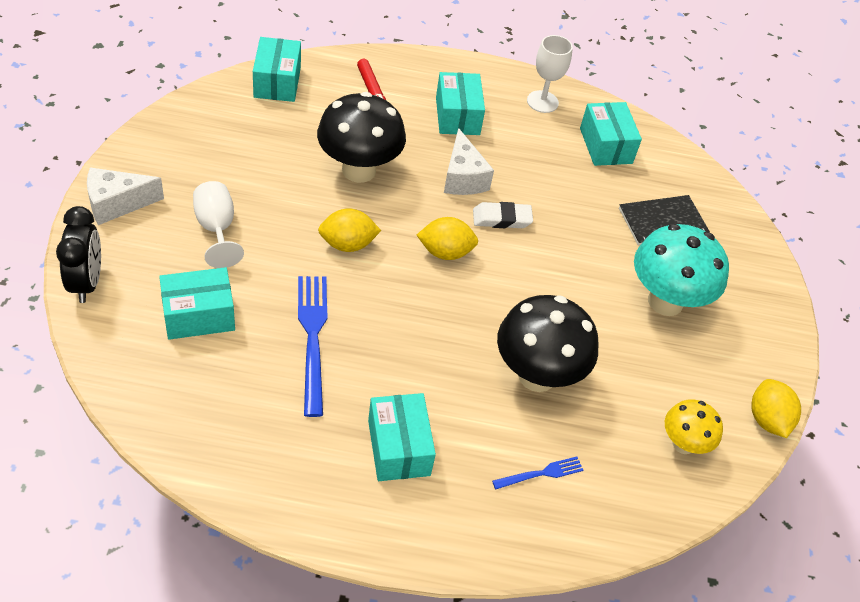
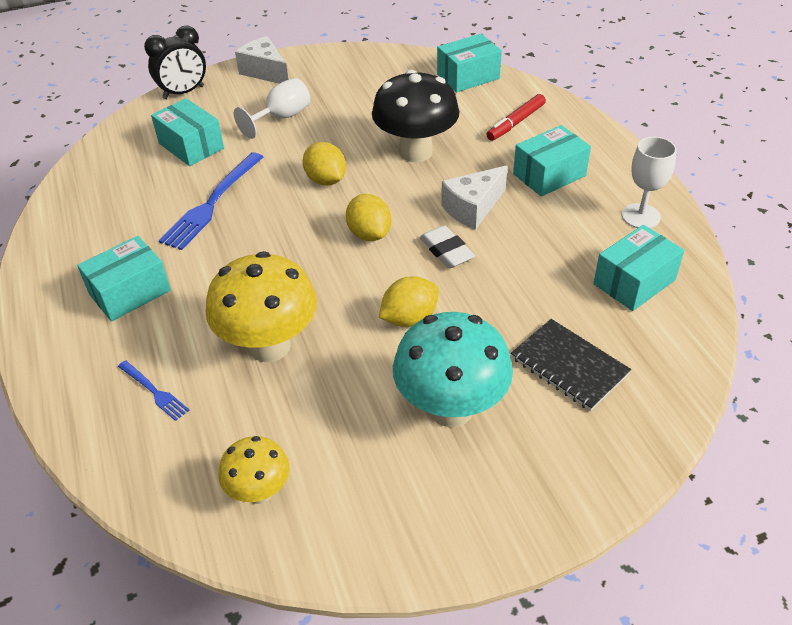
camera: 70 degrees right, 5 degrees down
(313, 337) = (212, 203): blue fork -> blue fork turned 150 degrees clockwise
(537, 375) = (269, 346): black mushroom -> yellow mushroom
(767, 419) = (348, 563): yellow lemon -> yellow lemon (409, 318)

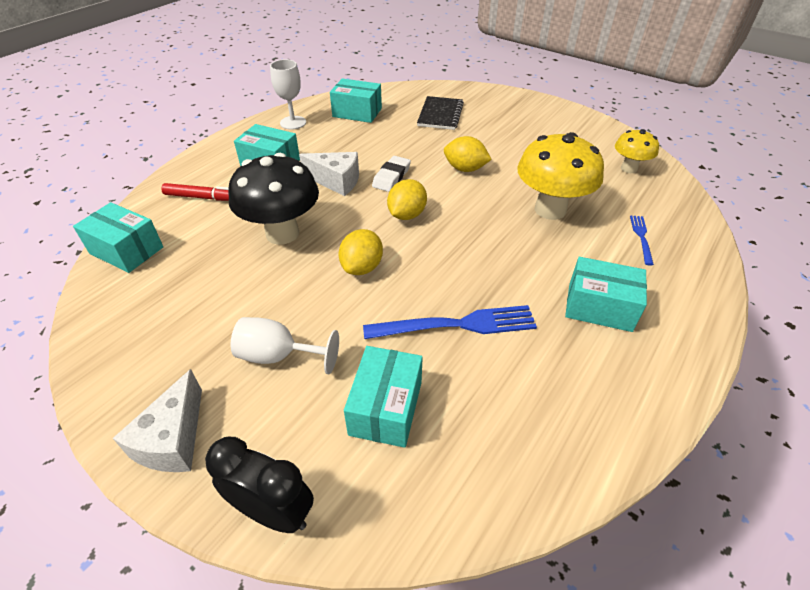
camera: 125 degrees left, 0 degrees up
(451, 409) = (508, 136): turquoise mushroom -> none

